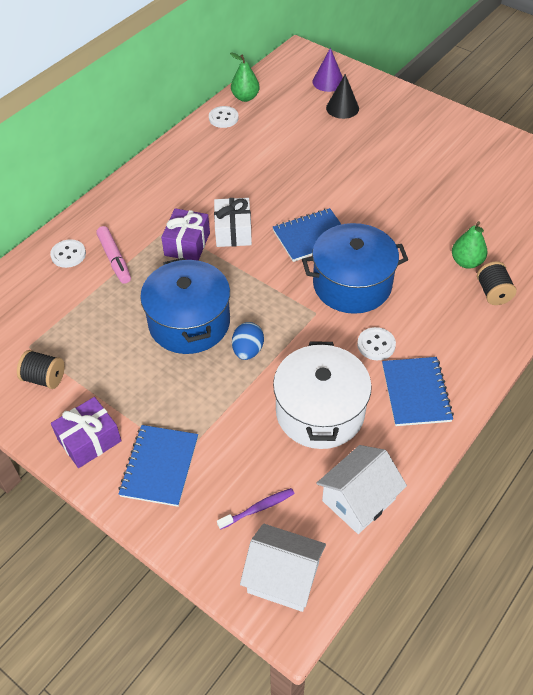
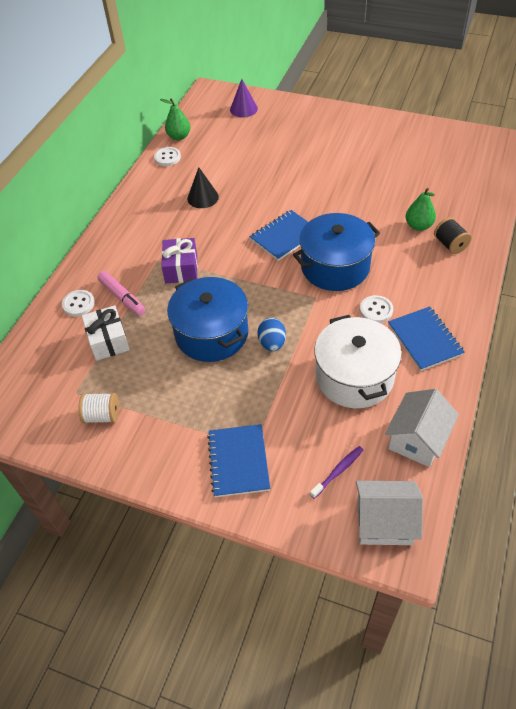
camera: 15 degrees left, 0 degrees up
(44, 378) = (102, 416): black spool -> white spool
(89, 440) = (166, 457): purple gift -> none
(233, 231) = (216, 248): white gift -> white gift (108, 340)
(342, 108) = (264, 127): black cone -> black cone (203, 197)

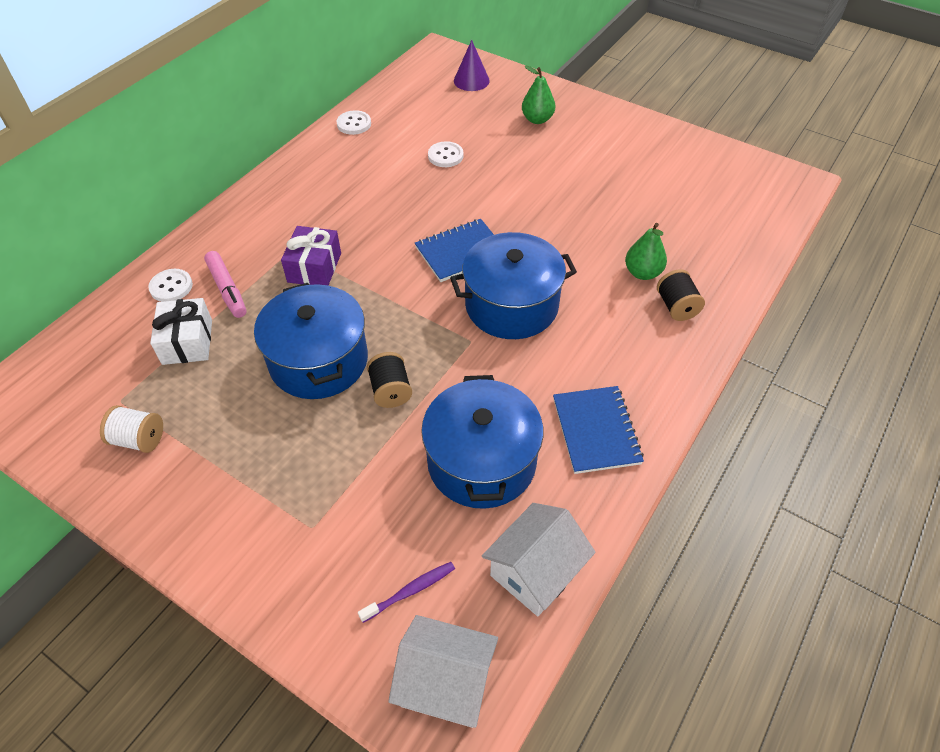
camera: 10 degrees right, 0 degrees up
(179, 136) = (378, 101): green pear -> green pear (537, 119)
(203, 197) = (377, 182): black cone -> none
(238, 461) = (284, 544): blue notebook -> none
(272, 343) = (390, 391): blue egg -> black spool
(354, 377) = (481, 461): white pot -> blue pot
(376, 310) = (544, 375): white button -> white button (445, 156)

